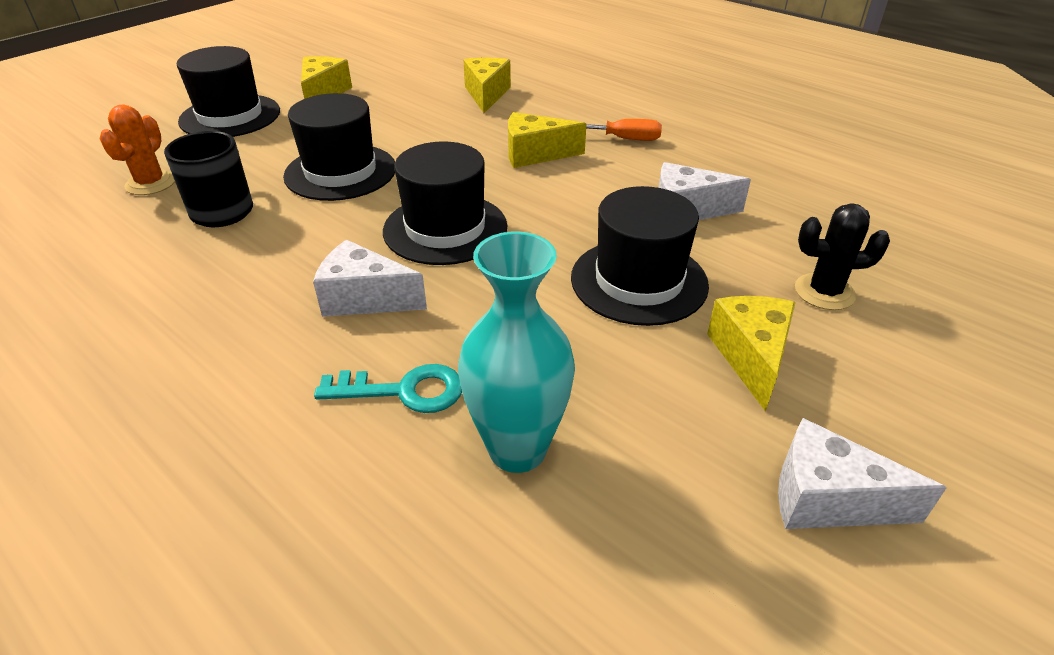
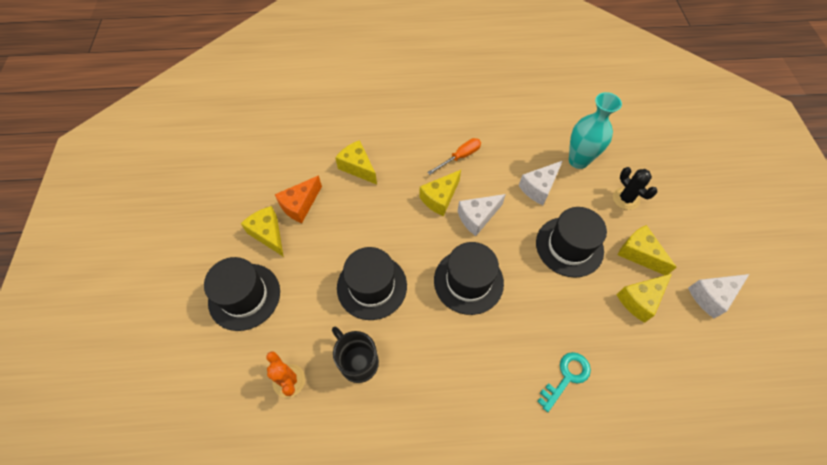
camera: 45 degrees left, 20 degrees up
(365, 298) = (494, 350): white cheese -> white cheese (477, 217)
(385, 91) = (300, 205): none -> orange cheese
(517, 449) = (626, 363): turquoise vase -> turquoise vase (578, 160)
(665, 403) = (640, 300): none -> yellow cheese
(824, 292) = (626, 199): black cactus -> black cactus turned 75 degrees counterclockwise

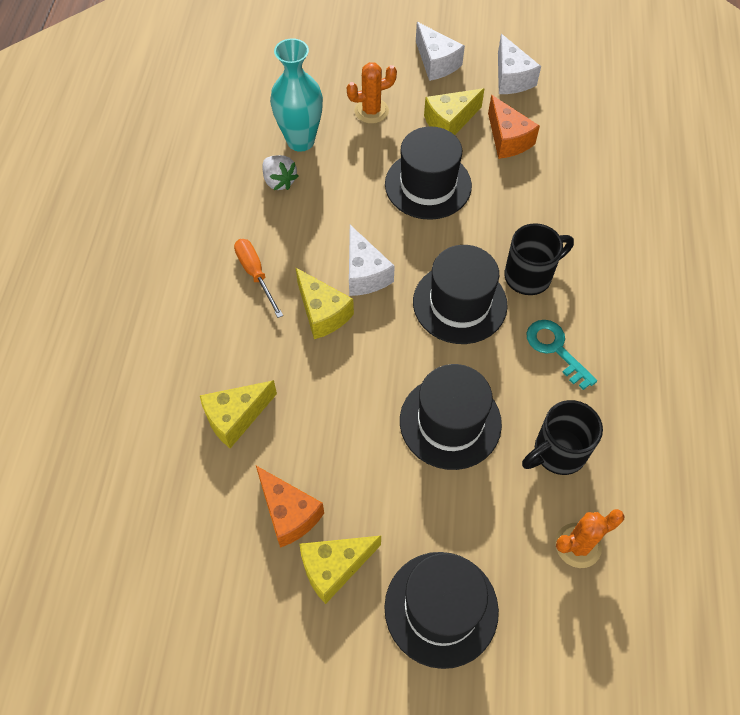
camera: 80 degrees left, 0 degrees up
(506, 329) = (529, 276): none -> black mug
(538, 155) = (279, 181): none -> white strawberry
(539, 188) = (333, 194): white cheese -> white cheese (436, 63)
(566, 377) = (592, 231): turquoise key -> turquoise key (555, 349)
(626, 199) = (371, 111): black cactus -> orange cactus
(640, 300) = (508, 139): yellow cheese -> orange cheese

